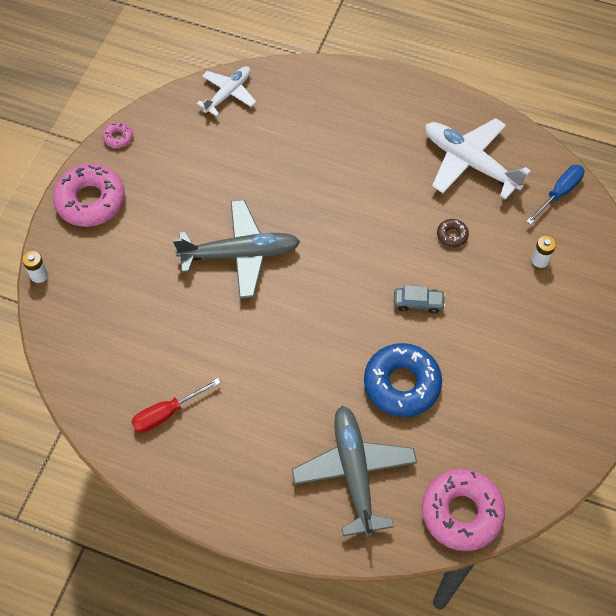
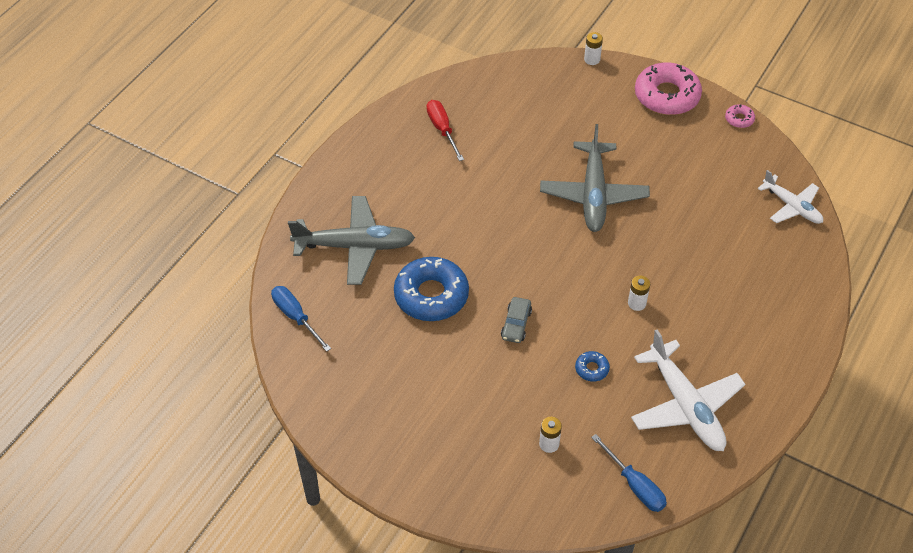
camera: 100 degrees right, 10 degrees down
(369, 206) = (637, 303): none -> white battery
(452, 235) = (591, 369): brown donut -> blue donut
(461, 512) = (296, 317): pink donut -> blue screwdriver
(470, 163) = (685, 405): white plane -> white plane turned 105 degrees clockwise

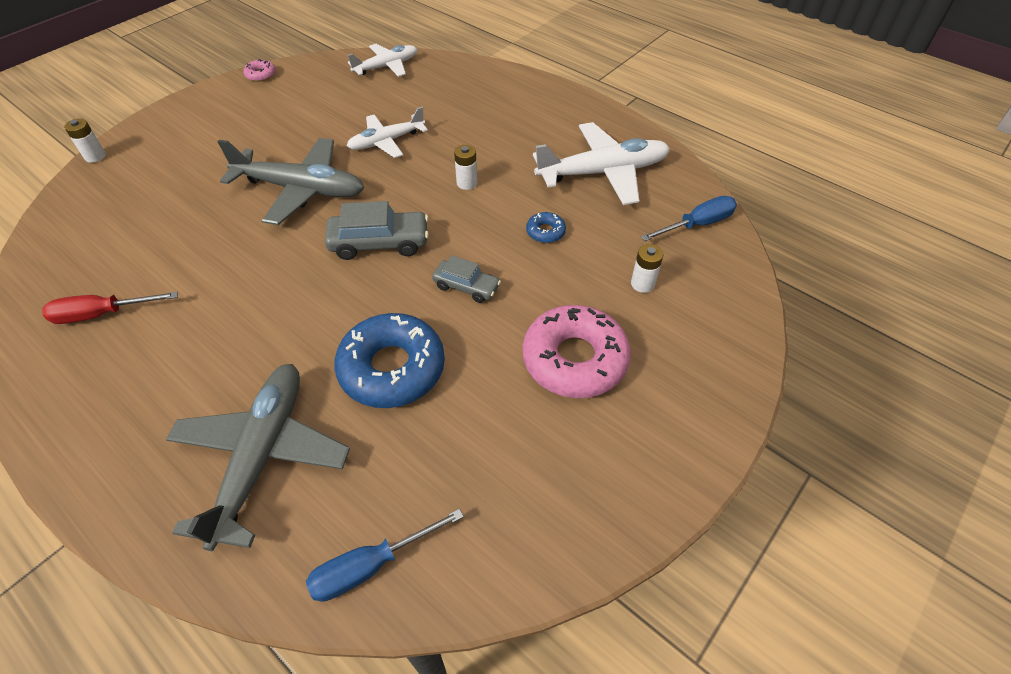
camera: 80 degrees left, 0 degrees up
(547, 260) = (379, 243): none -> grey car
(667, 96) = (195, 113): pink donut -> pink donut (574, 359)
(674, 235) = (387, 142): none -> white plane

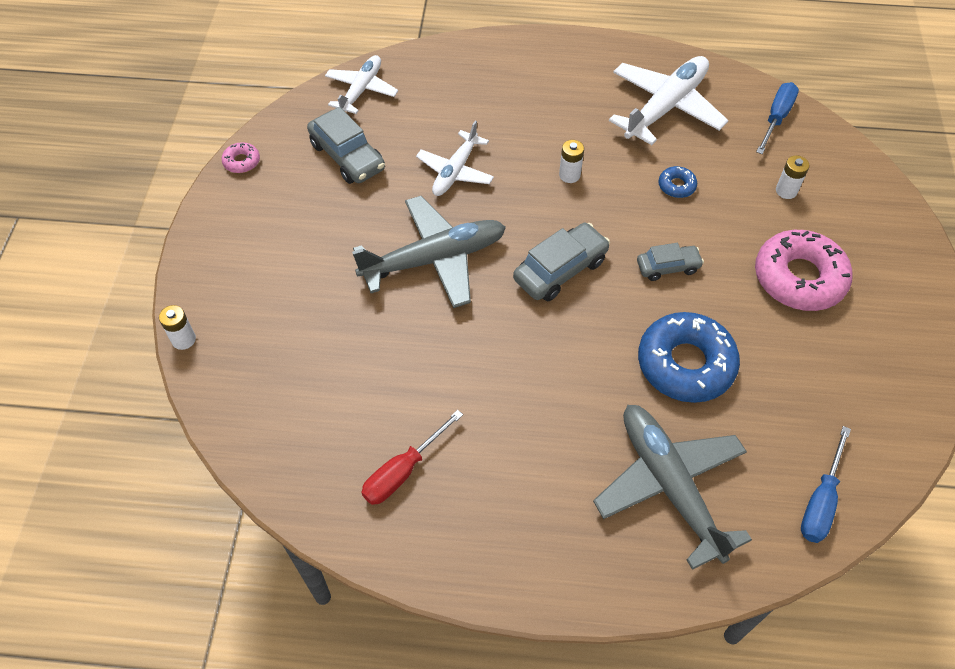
camera: 35 degrees left, 5 degrees up
(327, 100) = (347, 156): none -> grey car

